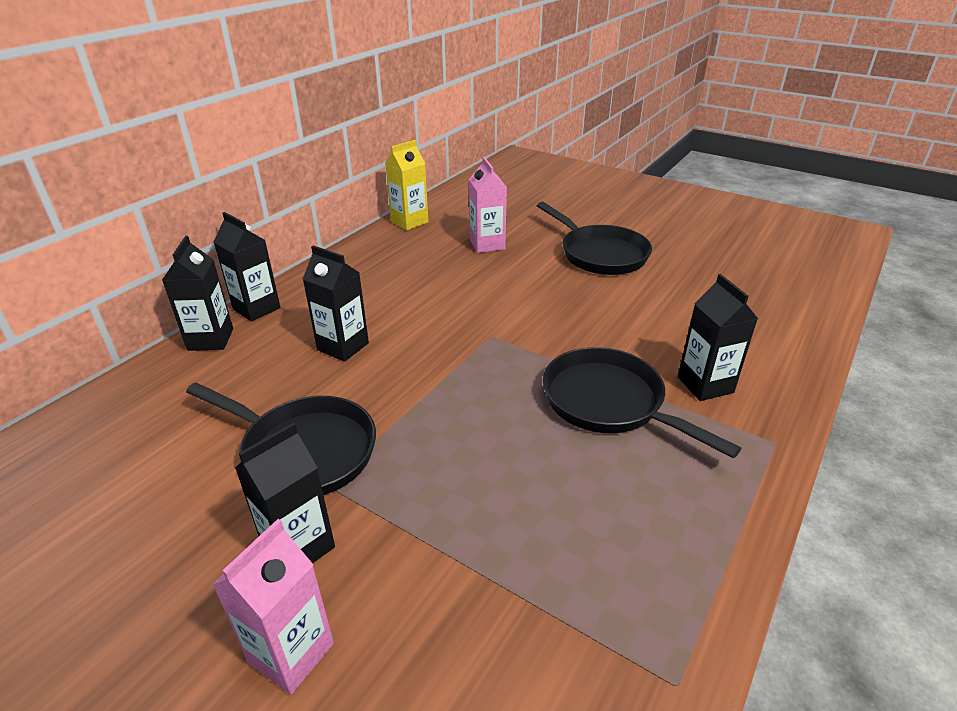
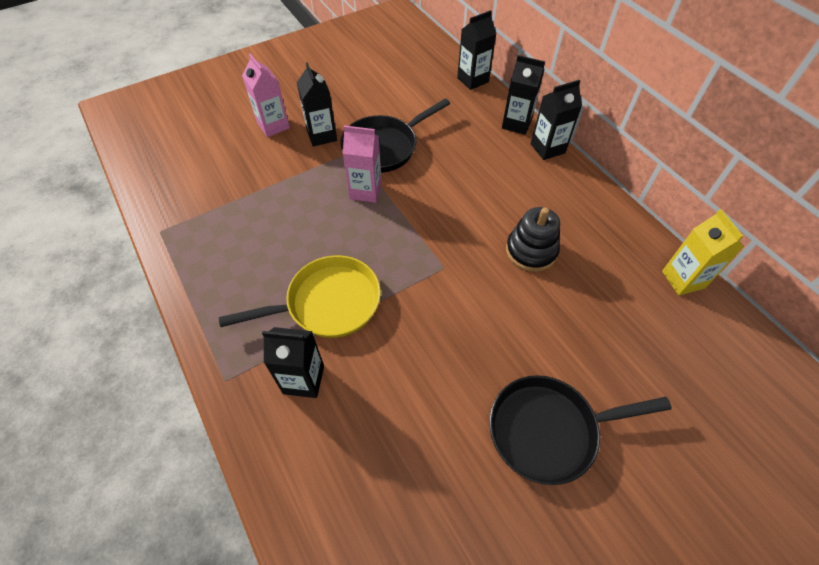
camera: 115 degrees right, 20 degrees up
(343, 346) = (475, 182): black carton -> black carton (473, 80)
(428, 291) = (531, 251): none -> black stacking toy
(487, 244) = (607, 329): pink carton -> pink carton (365, 191)
(609, 402) = (328, 303): black pan -> yellow pan

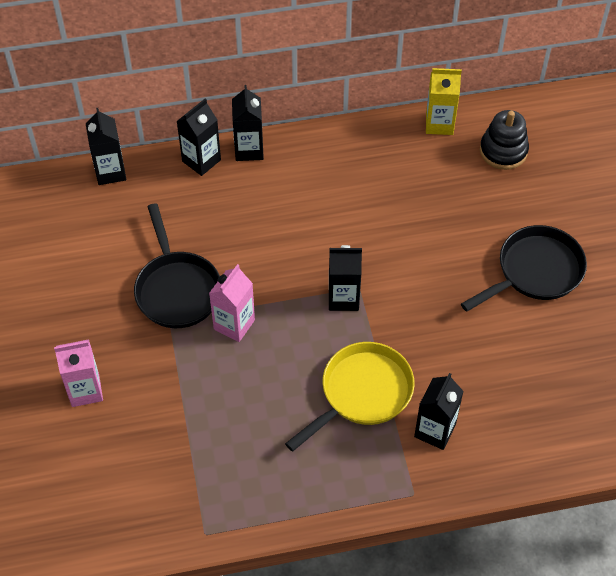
camera: 70 degrees left, 0 degrees up
(322, 135) = (128, 344): black carton -> black carton (343, 298)
(328, 303) = (362, 393): yellow pan -> yellow pan turned 45 degrees clockwise
(531, 251) = (368, 215): black stacking toy -> black stacking toy (503, 151)
(549, 430) = (535, 271): black pan -> black pan turned 135 degrees counterclockwise

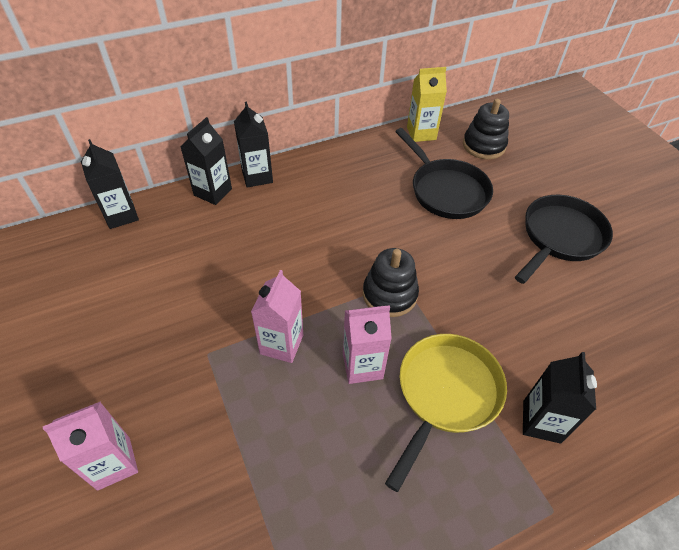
camera: 15 degrees left, 5 degrees down
(177, 289) = (210, 318): black pan -> black pan (446, 190)
(299, 356) = (362, 366): none -> pink carton
(343, 298) = (389, 294): black carton -> black stacking toy

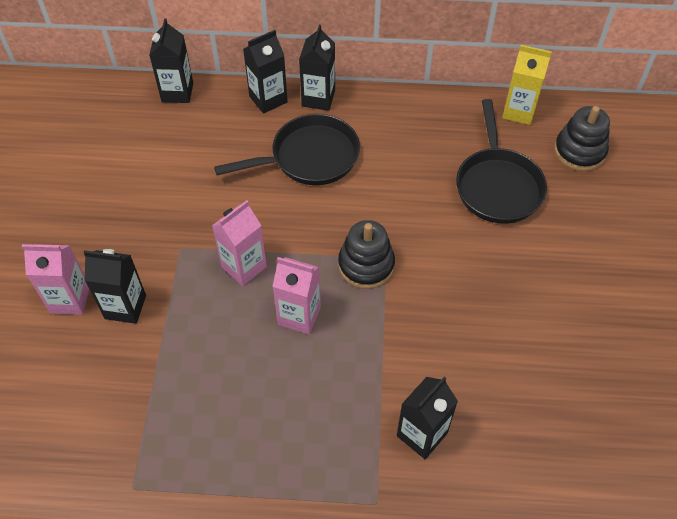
camera: 30 degrees right, 5 degrees up
(182, 441) = (125, 307): none -> black carton
(445, 394) = (354, 372): yellow pan -> none
(560, 237) = (582, 283): black pan -> black pan (309, 157)

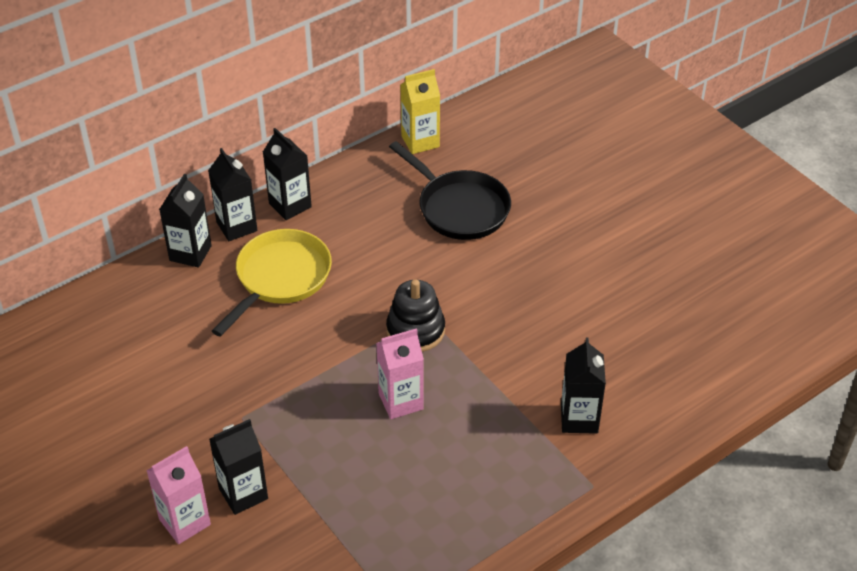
camera: 40 degrees left, 10 degrees down
(177, 92) = (94, 297): black carton -> black carton (290, 205)
(244, 267) = (315, 396): pink carton -> none
(309, 157) = (280, 278): black pan -> yellow pan
(579, 151) = (497, 145): black stacking toy -> none

